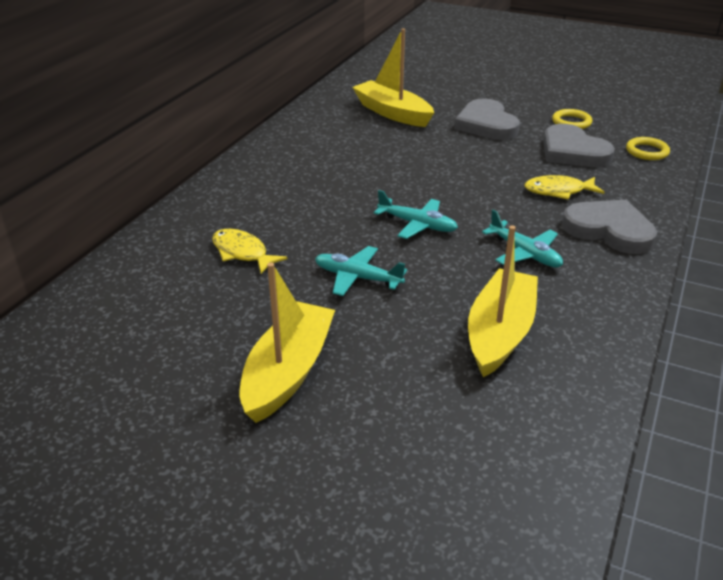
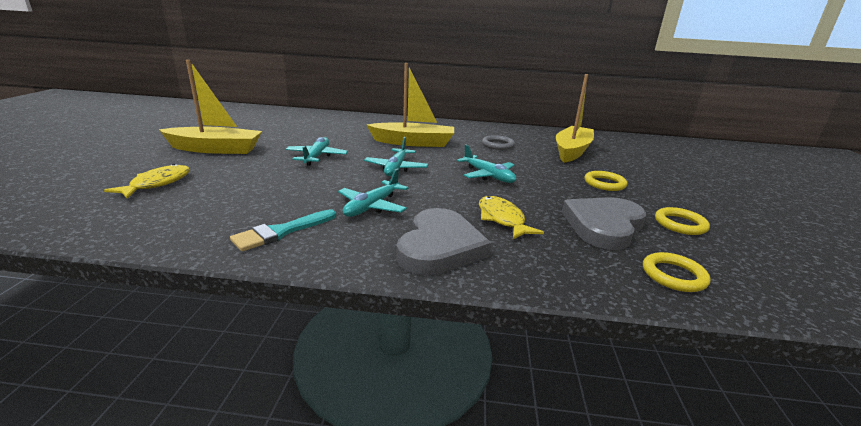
camera: 70 degrees right, 10 degrees down
(242, 253) = (337, 131): yellow fish -> yellow fish (157, 184)
(356, 147) = (497, 145): none -> grey ring
(453, 175) = (488, 175): none -> turquoise plane
(486, 124) = (604, 183): grey heart -> yellow ring
(500, 333) = (249, 200): yellow boat -> yellow boat (413, 142)
(580, 311) = (281, 232): none -> turquoise brush

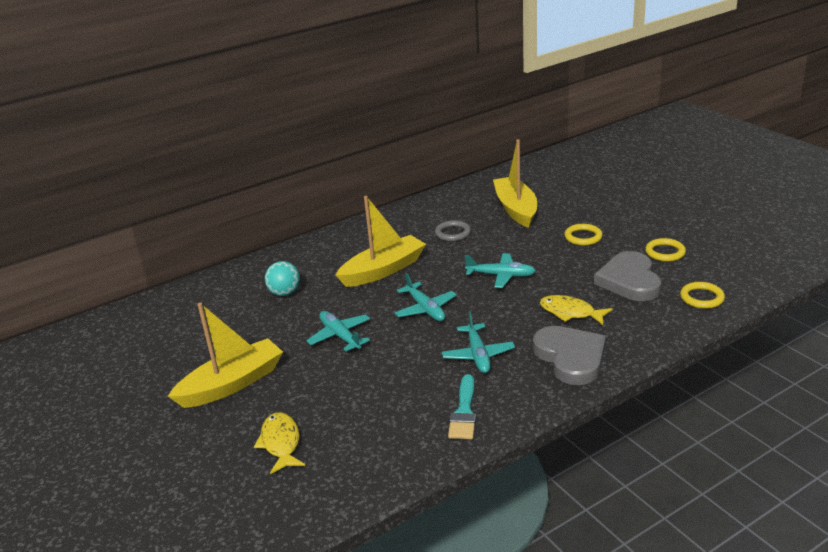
camera: 35 degrees left, 5 degrees up
(338, 130) = (285, 293): none -> turquoise ball

